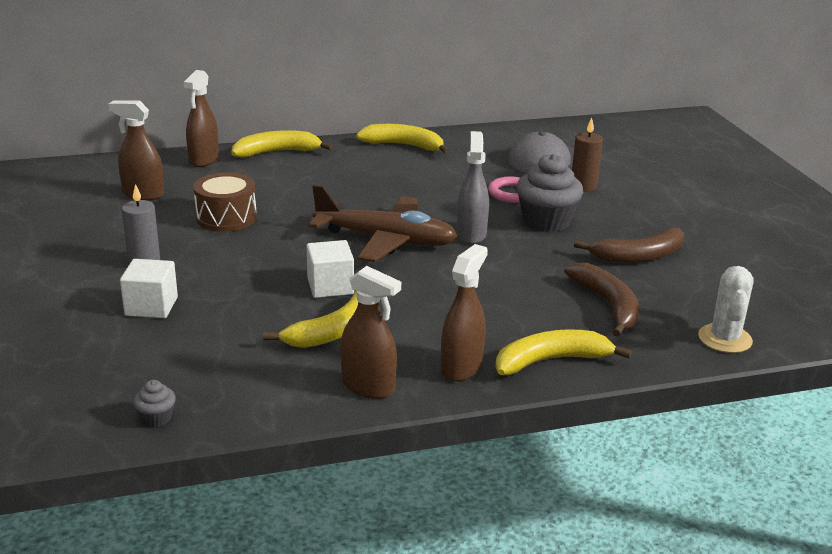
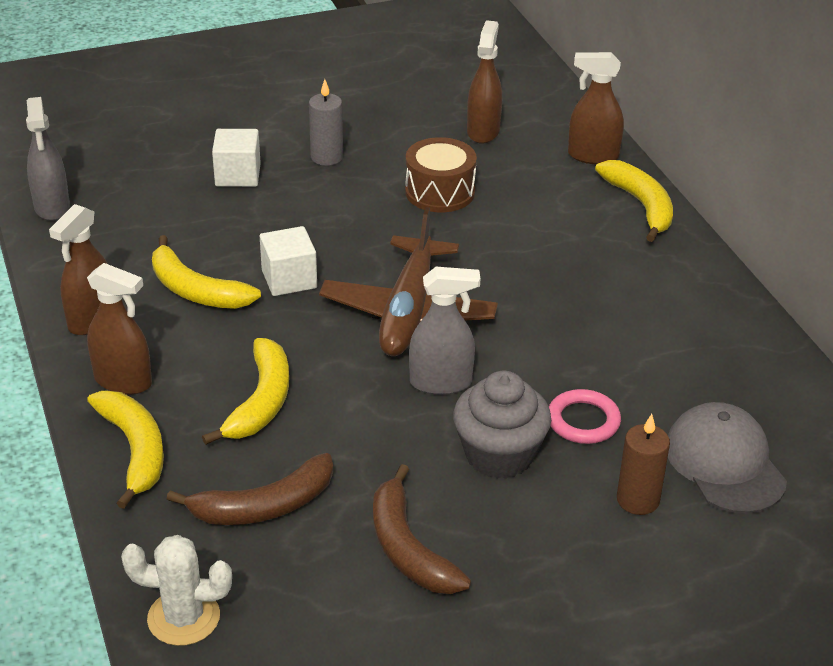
camera: 85 degrees right, 10 degrees up
(156, 418) = (52, 207): grey cupcake -> grey spray bottle
(404, 145) = (714, 310): yellow banana -> yellow banana (261, 402)

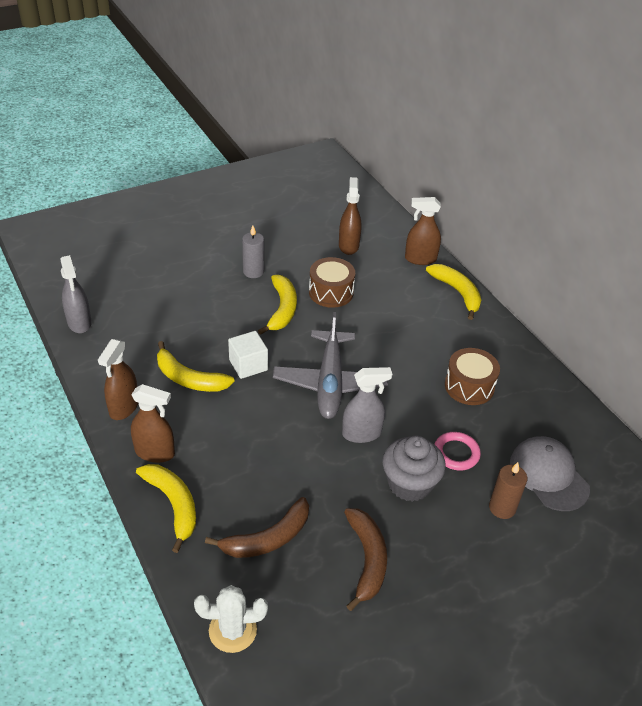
camera: 10 degrees left, 5 degrees up
(238, 175) = (198, 289): white cube -> none
(261, 402) = (249, 459): yellow banana -> yellow banana (282, 309)
(408, 312) = (330, 383): brown plane -> grey plane
(408, 548) = (367, 560): brown banana -> brown banana turned 150 degrees counterclockwise
(627, 333) = (469, 386): none -> brown drum

